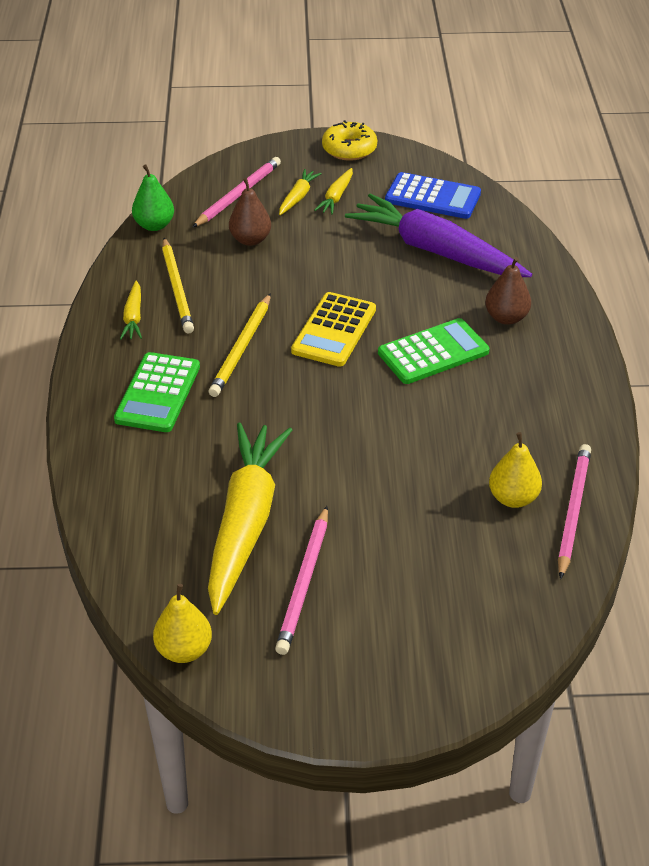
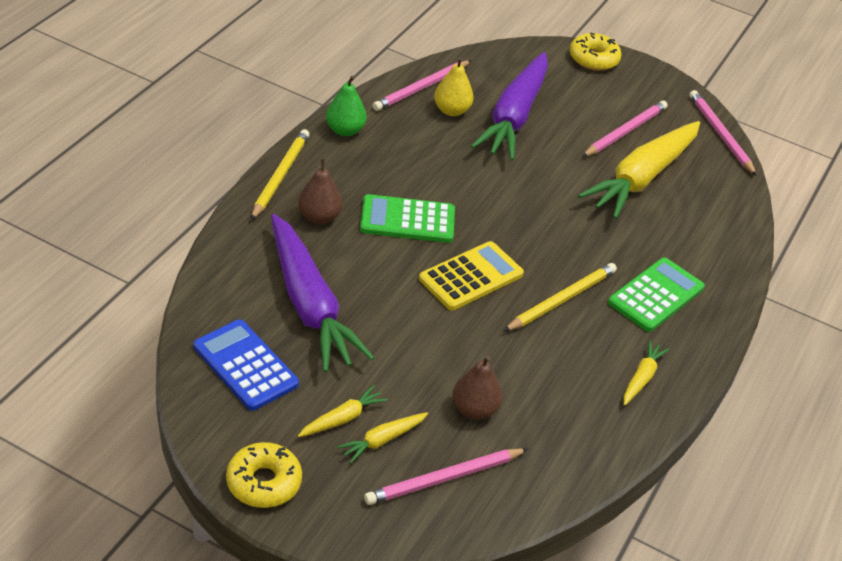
camera: 155 degrees left, 0 degrees up
(154, 225) = (563, 483): green pear -> green pear (344, 130)
(177, 288) = (583, 389): yellow pencil -> yellow pencil (280, 176)
(184, 650) = (720, 134): yellow pear -> pink pencil
(426, 695) = (593, 59): none -> yellow donut
(442, 529) = (514, 117): none -> purple carrot

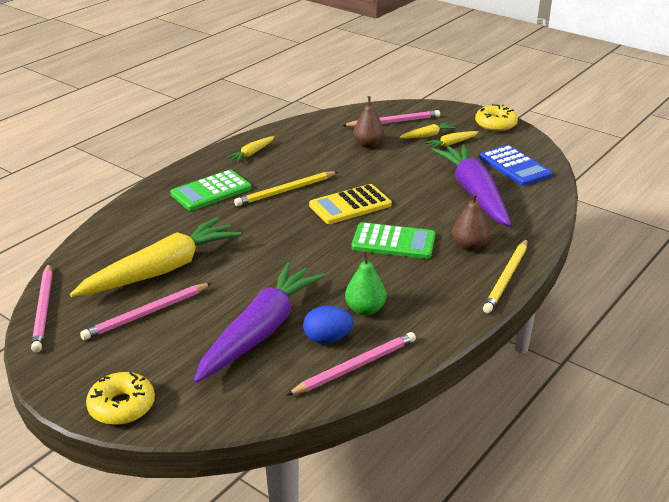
camera: 165 degrees left, 10 degrees down
(344, 130) = (445, 319): green pear -> green pear (365, 309)
(451, 110) = (327, 339): yellow pear -> blue egg

